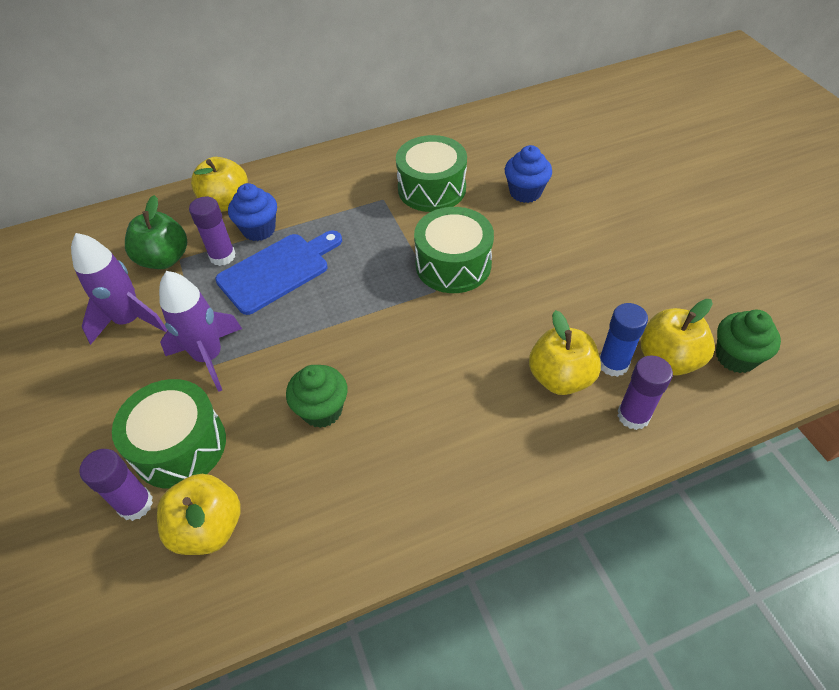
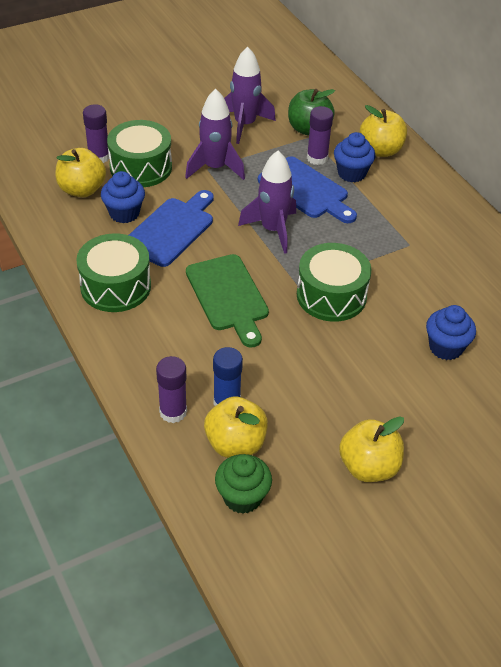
camera: 80 degrees right, 5 degrees down
(277, 467) = (124, 213): none -> blue cupcake
(322, 410) = (171, 229): green cupcake -> blue cutting board
(341, 306) = (273, 230): none -> purple rocket
(431, 188) = (433, 277): green drum -> green drum (115, 286)
(449, 354) = (228, 296): none -> green cutting board
(560, 377) = (209, 366): yellow apple -> yellow apple (368, 467)

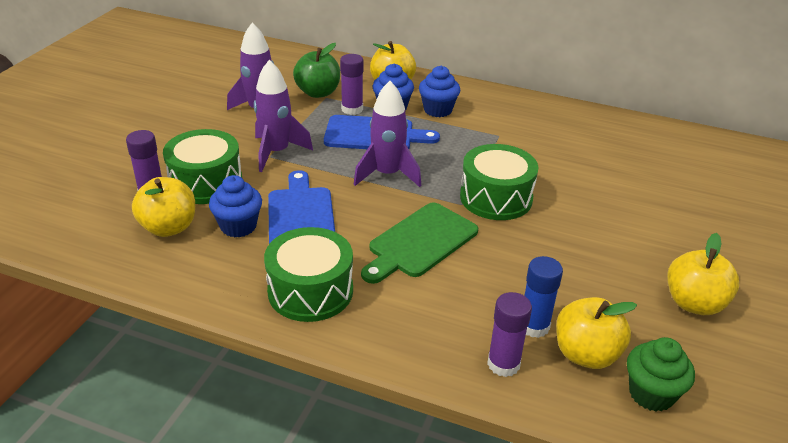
camera: 40 degrees left, 10 degrees down
(228, 296) = (420, 242): green cutting board -> green cutting board turned 105 degrees clockwise
(445, 347) = (618, 189): blue cupcake -> blue cupcake (438, 110)

